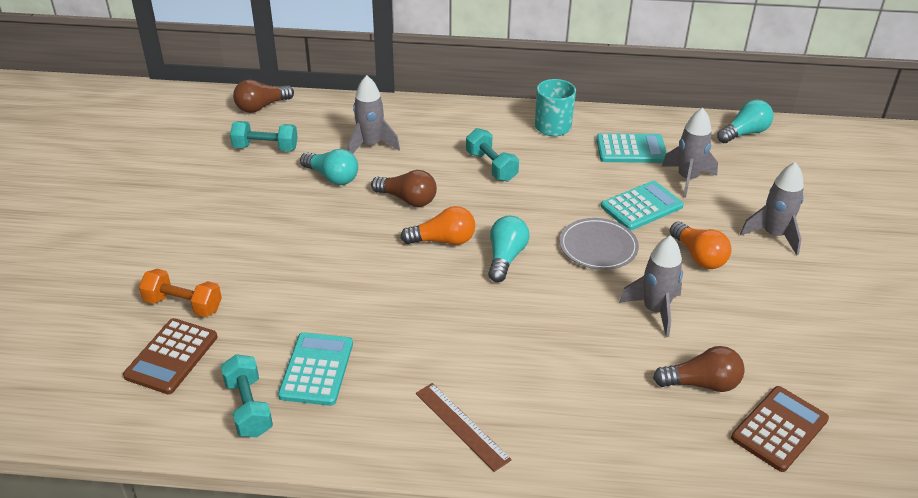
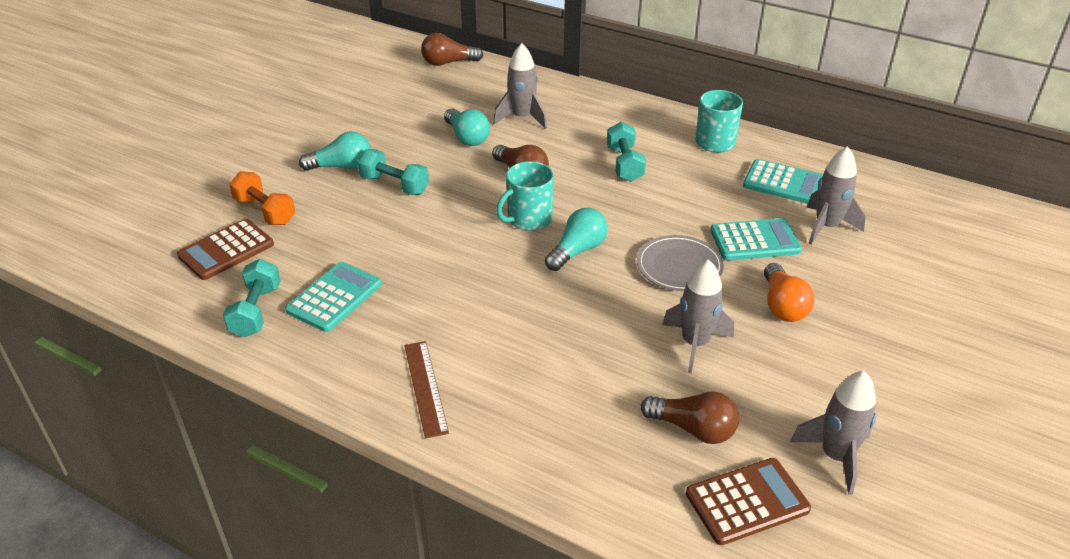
camera: 25 degrees right, 0 degrees up
(265, 148) = (426, 98): turquoise dumbbell -> turquoise dumbbell (394, 185)
(443, 240) = (528, 219): orange light bulb -> turquoise mug
(744, 133) = (929, 198): turquoise light bulb -> turquoise light bulb (342, 166)
(773, 235) = (886, 308): grey rocket -> grey rocket (836, 456)

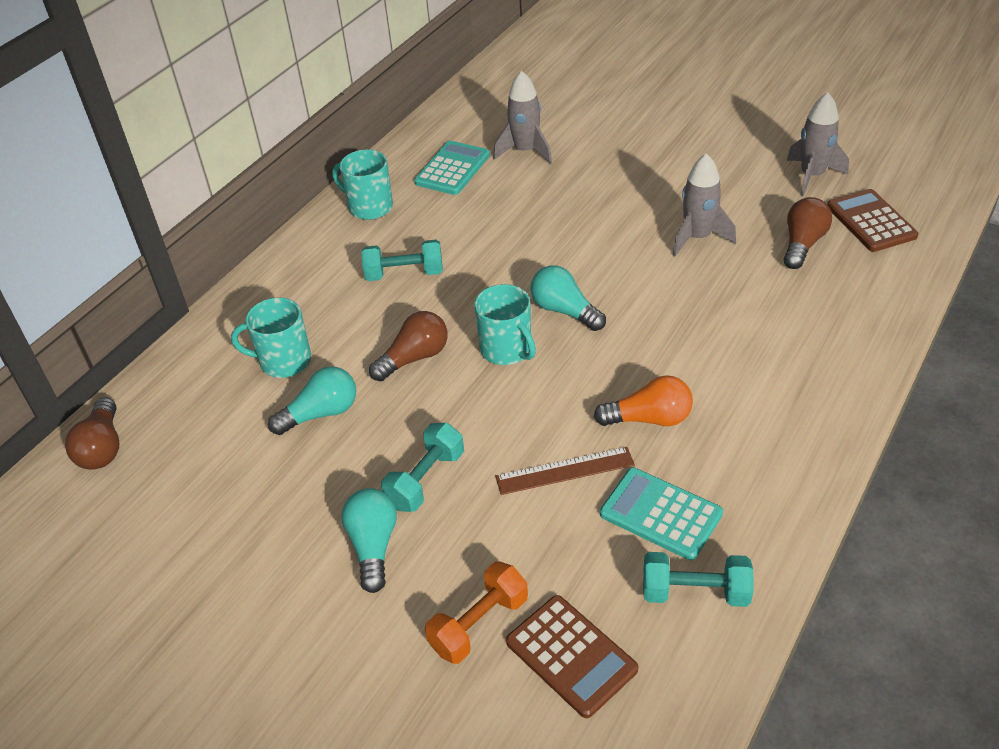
camera: 85 degrees left, 5 degrees up
(425, 388) = (792, 417): brown ruler -> brown ruler (565, 471)
(522, 118) = (283, 361): grey rocket -> turquoise mug
(679, 266) = (588, 242): grey plate -> none
(755, 241) = (546, 194): turquoise calculator -> none
(782, 306) = (640, 186): orange light bulb -> orange light bulb (649, 419)

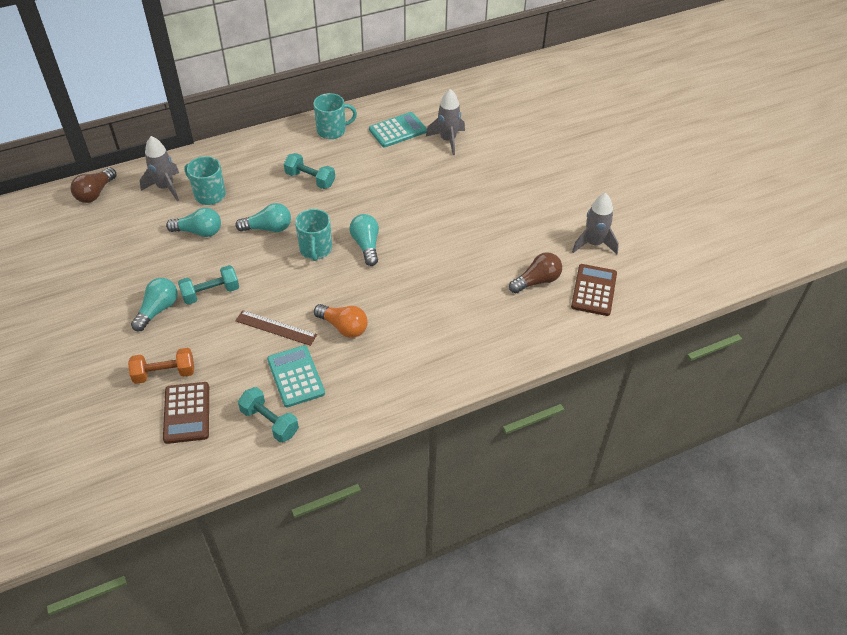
camera: 30 degrees right, 5 degrees up
(369, 207) = (332, 130): turquoise mug -> turquoise mug turned 105 degrees clockwise
(414, 358) = (268, 228): brown light bulb -> turquoise light bulb
(698, 238) = (483, 244): grey rocket -> grey rocket (165, 187)

